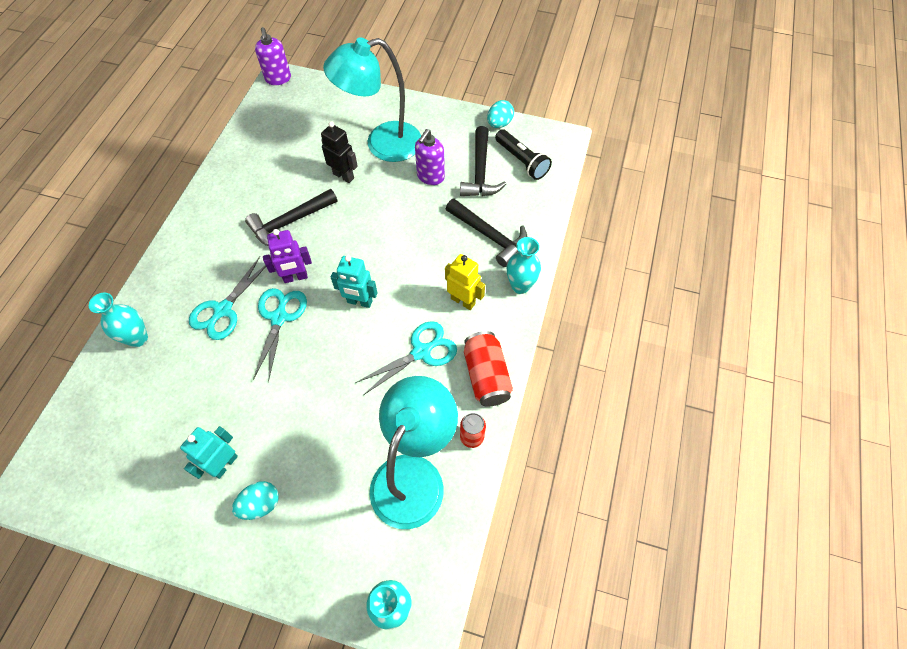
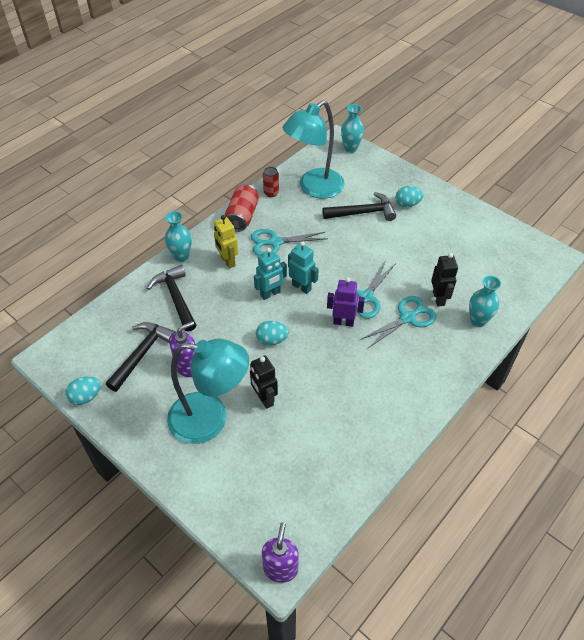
camera: 155 degrees left, 10 degrees down
(189, 351) = (439, 298): none -> black robot
(224, 464) = (425, 228): turquoise robot -> turquoise robot (270, 294)
(290, 222) = (331, 371): black hammer -> black hammer (363, 213)
(363, 230) = (272, 340): none -> turquoise egg
(522, 161) = (99, 350): black flashlight -> none

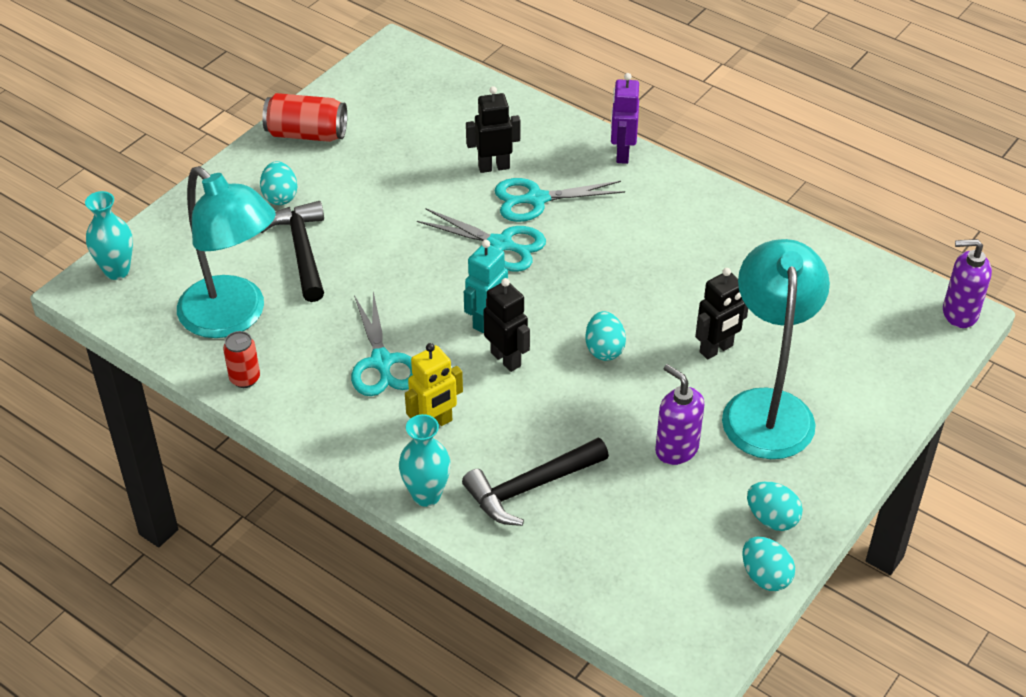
camera: 95 degrees left, 5 degrees down
(125, 407) = (772, 519): none -> turquoise egg
(142, 354) = (663, 515): black hammer -> none
(242, 216) = (313, 415): red can -> red can (307, 134)
(270, 294) = (506, 359): turquoise robot -> black robot
(343, 322) = (555, 268): purple robot -> purple robot (622, 153)
(407, 318) = (536, 199): turquoise scissors -> turquoise scissors turned 60 degrees counterclockwise
(477, 321) = (531, 130): turquoise vase -> none

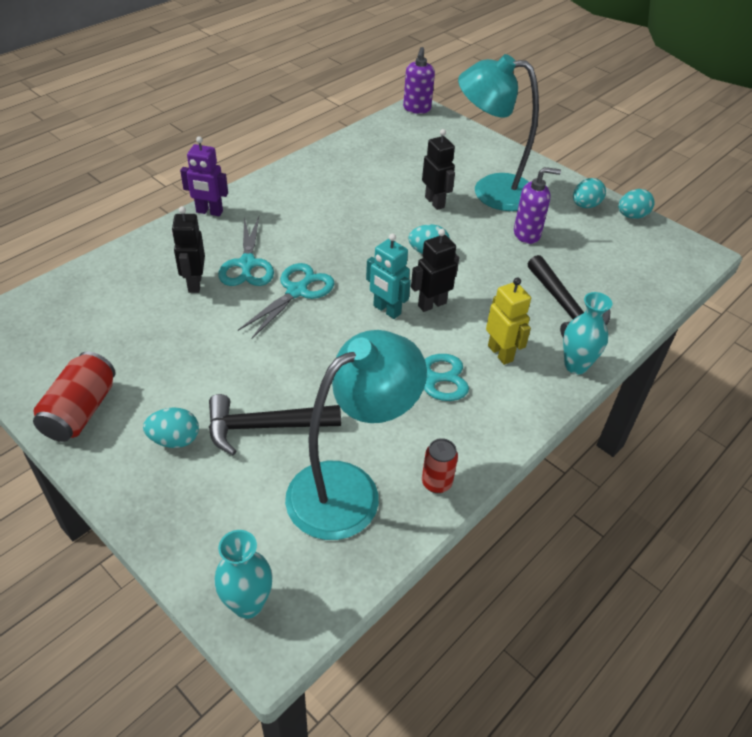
camera: 85 degrees left, 0 degrees up
(676, 449) = (527, 234): purple soap dispenser -> purple soap dispenser turned 150 degrees counterclockwise

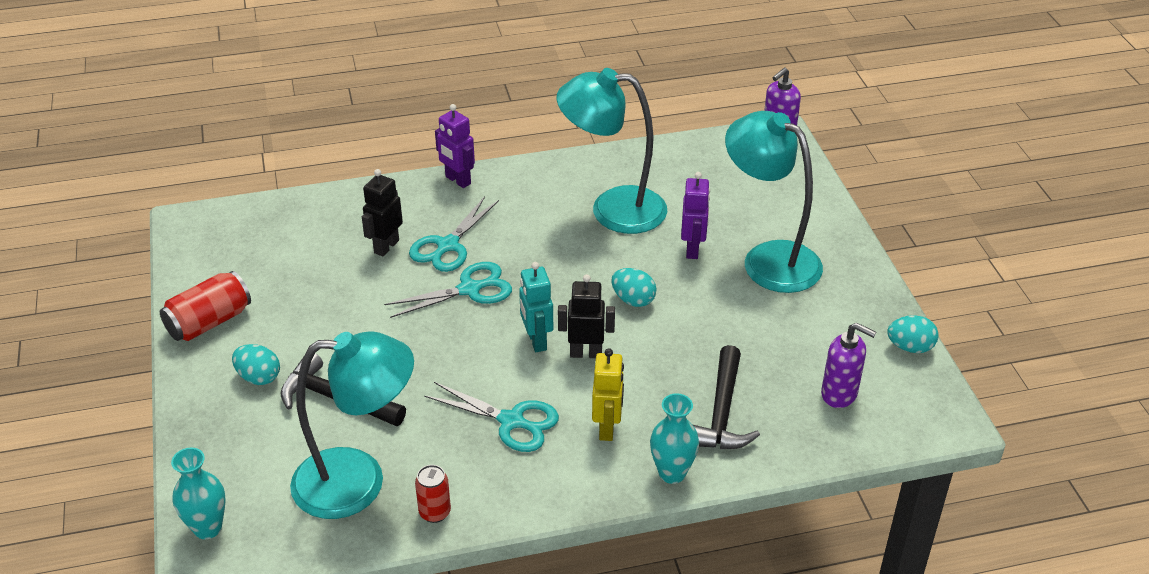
camera: 35 degrees right, 5 degrees down
(351, 193) = (612, 209): none -> turquoise lamp
(435, 202) = (693, 249): black robot -> purple robot
(527, 234) = (761, 321): purple soap dispenser -> purple soap dispenser (839, 394)
(585, 205) = (864, 315): turquoise egg -> none

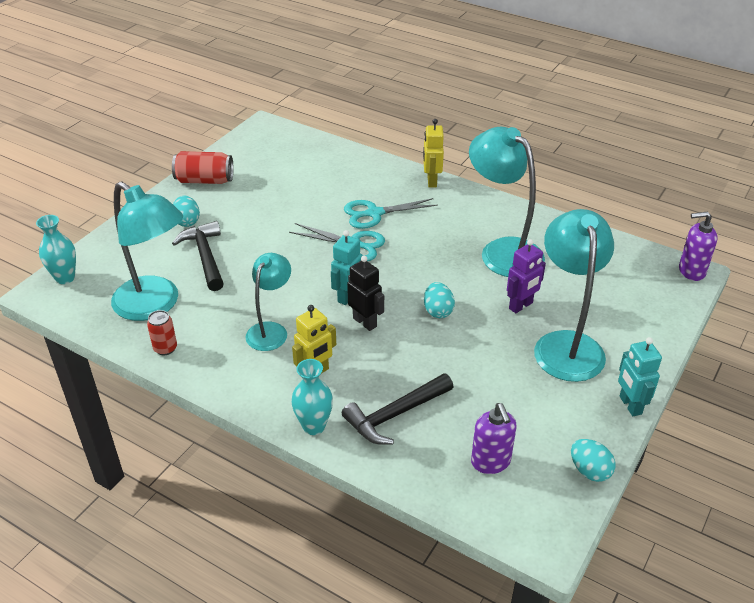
camera: 45 degrees right, 0 degrees up
(386, 246) = (341, 194): black robot -> none
(457, 180) = (431, 181): purple robot -> yellow robot
(512, 421) = (271, 330): turquoise scissors -> turquoise lamp
(872, 276) = (630, 405): none -> turquoise robot

